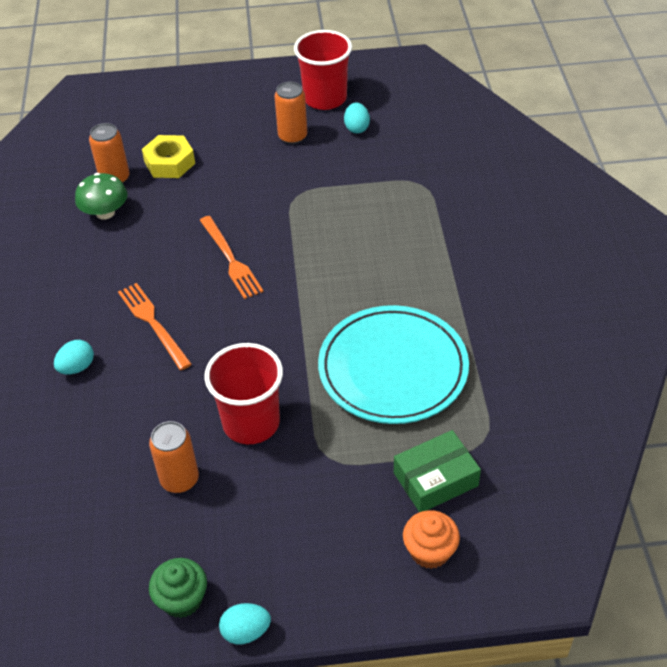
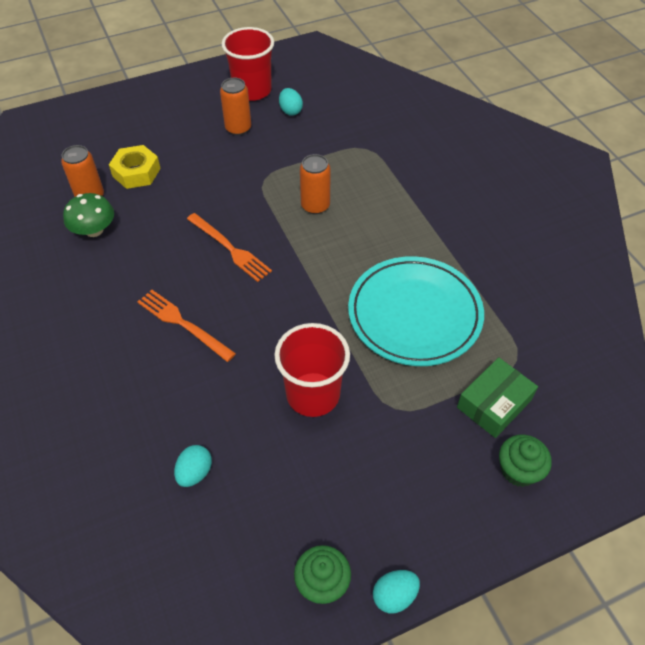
camera: 20 degrees left, 5 degrees up
(77, 367) = (127, 383): turquoise egg -> turquoise egg (195, 472)
(179, 479) = (270, 466): orange can -> orange can (315, 206)
(429, 551) = (518, 470): orange cupcake -> green cupcake

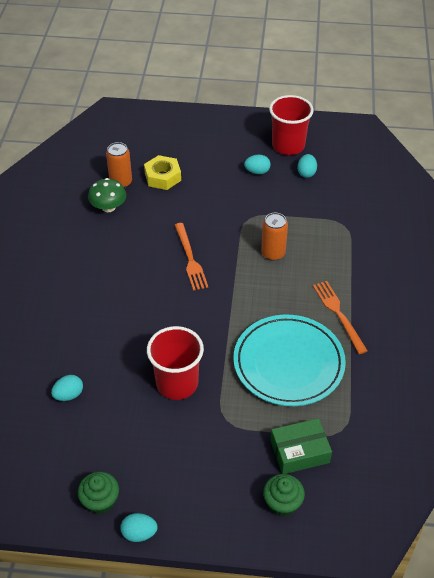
camera: 30 degrees right, 5 degrees down
(183, 324) = (124, 296): orange fork -> orange fork (338, 314)
(238, 128) = (257, 172): orange can -> turquoise egg

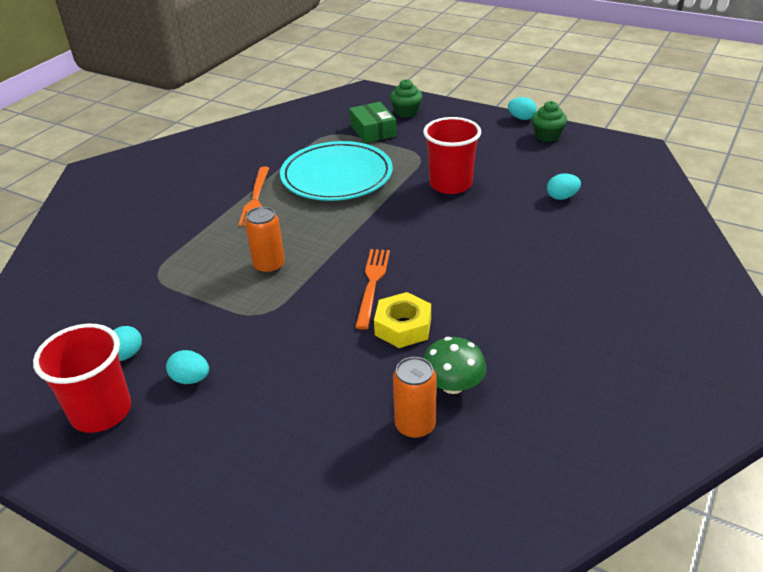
camera: 155 degrees left, 10 degrees down
(162, 177) = (341, 414): yellow nut -> yellow nut (403, 327)
(299, 451) = (373, 130): green box -> green box turned 60 degrees clockwise

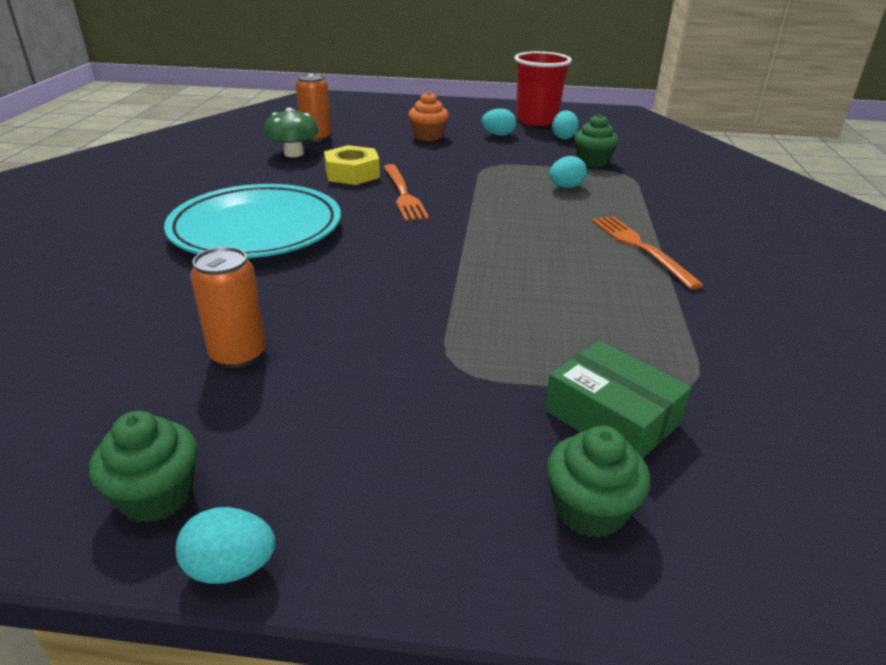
camera: 155 degrees right, 5 degrees down
(160, 299) = (592, 162): none -> green cupcake
(269, 266) = (526, 193): orange can -> orange can (238, 354)
(275, 395) = (428, 136): none -> orange cupcake
(337, 176) = (567, 297): turquoise plate -> turquoise plate (256, 229)
(450, 184) = (365, 316): red cup -> none
(562, 197) = (159, 326): turquoise egg -> turquoise egg (565, 187)

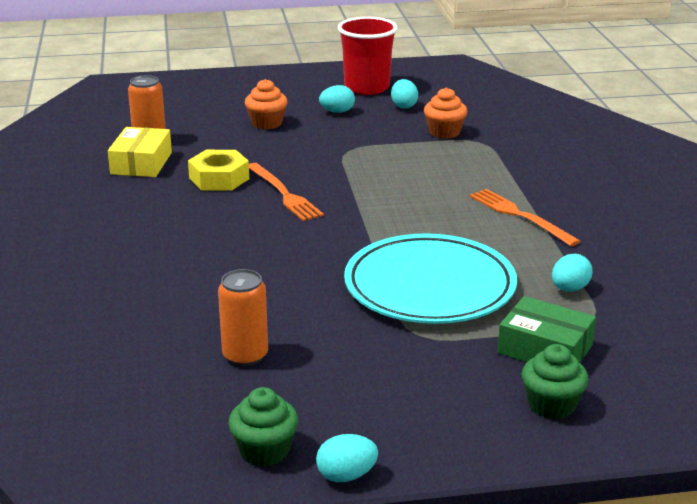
camera: 15 degrees left, 5 degrees down
(256, 229) = (171, 250): turquoise plate -> turquoise plate (429, 287)
(294, 153) = (141, 163): green mushroom -> yellow box
(565, 187) = (431, 164): turquoise egg -> turquoise egg (569, 289)
(592, 162) = (444, 132): green cupcake -> orange cupcake

